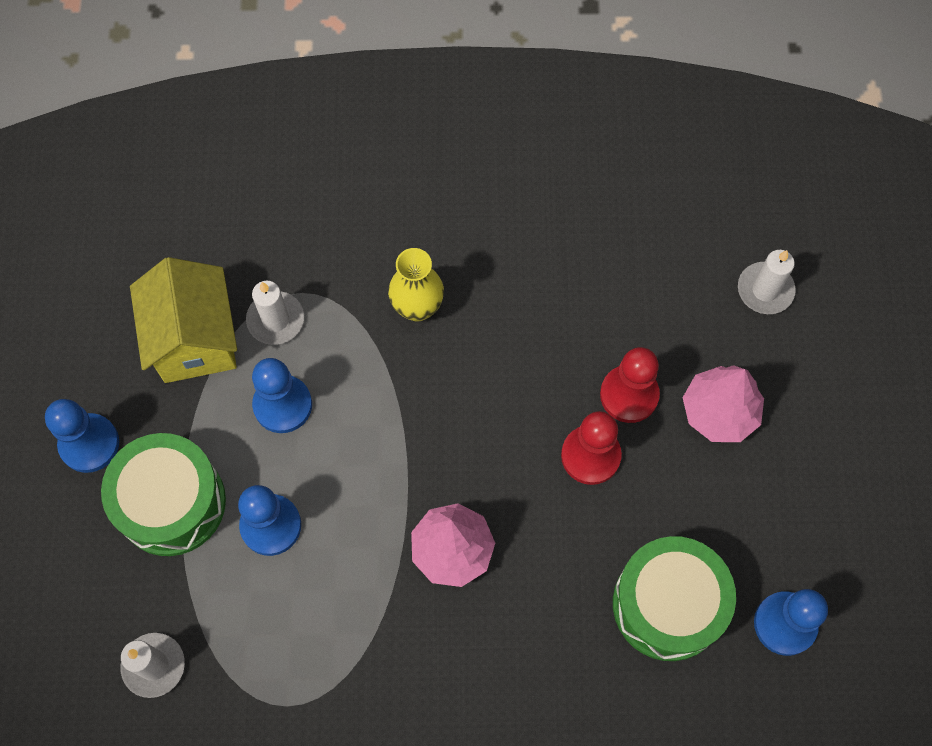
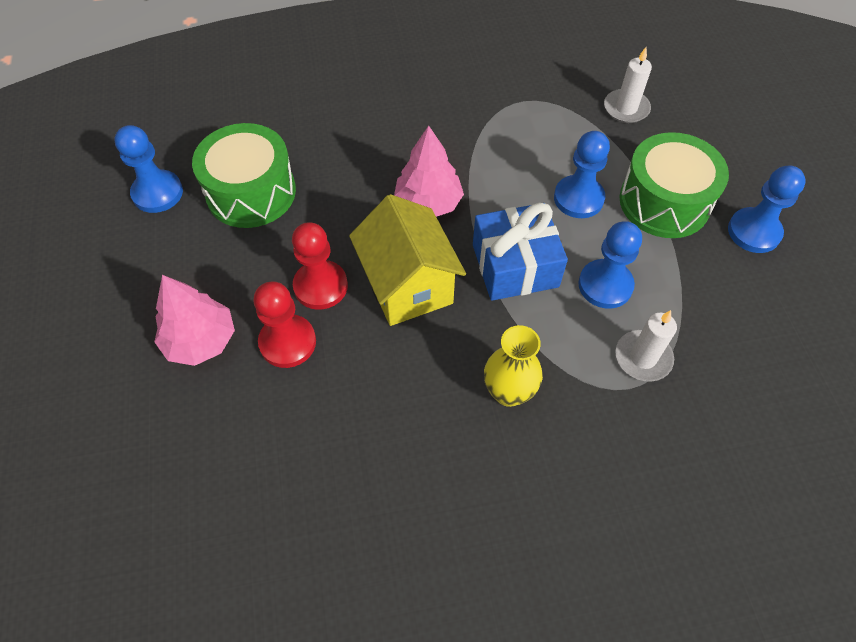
camera: 170 degrees right, 10 degrees down
(195, 339) = (710, 327): yellow house -> yellow house (408, 286)
(372, 446) = (515, 265): none -> blue gift
(765, 290) = (142, 471): white candle -> none

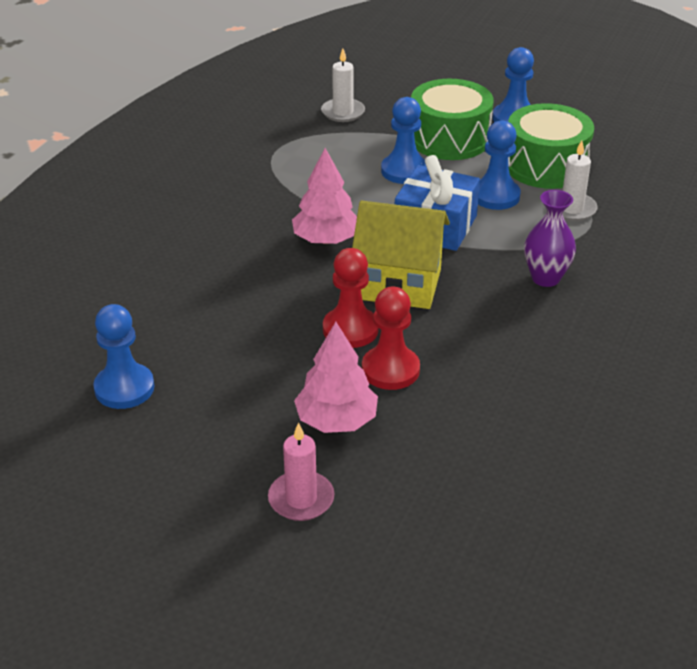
camera: 55 degrees left, 20 degrees down
(97, 368) = (301, 499): none -> pink candle
(251, 192) = (196, 329): green drum -> green drum (545, 166)
(508, 392) = (545, 278): yellow vase -> purple vase

